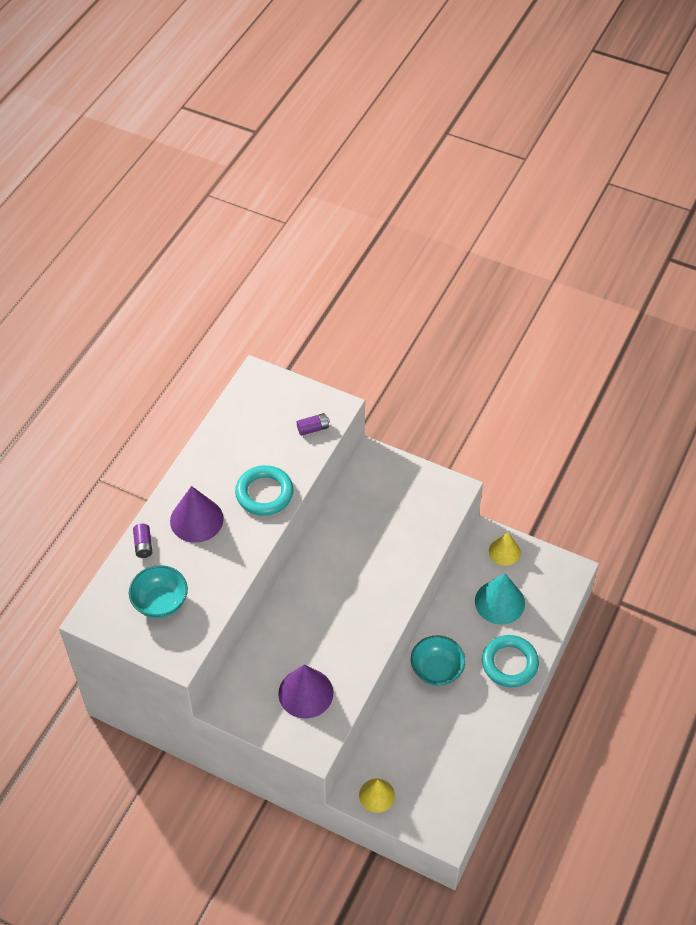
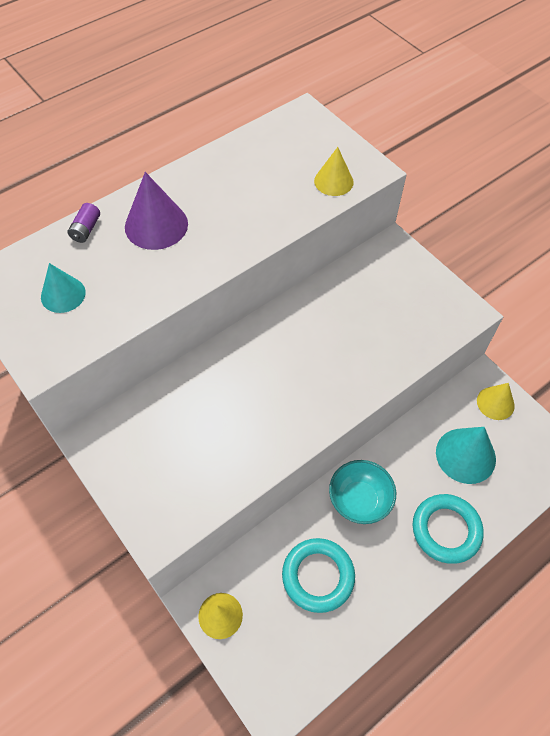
camera: 25 degrees right, 5 degrees up
(160, 602) = (63, 294): turquoise bowl -> turquoise cone
(264, 493) = (243, 226): turquoise ring -> turquoise ring (318, 576)
(305, 693) = (184, 465): purple cone -> none
(313, 428) = (333, 181): purple battery -> yellow cone

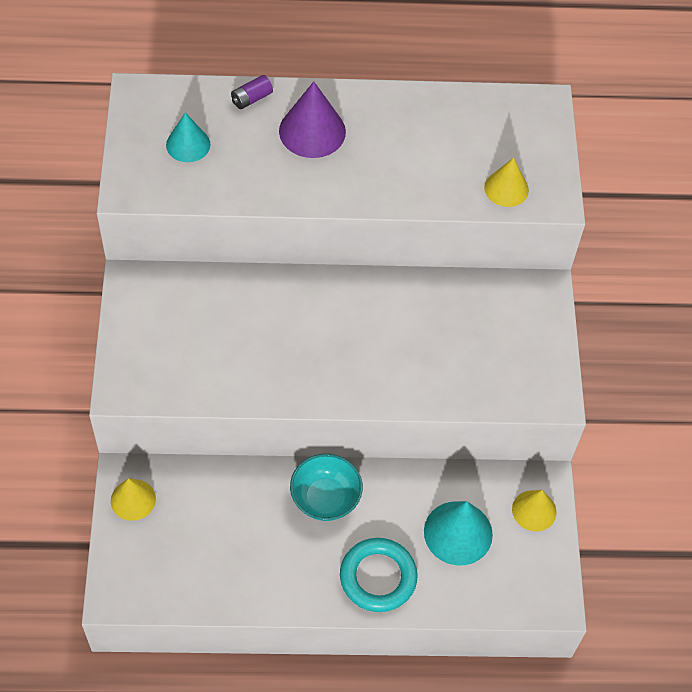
camera: 35 degrees right, 0 degrees up
(318, 576) = (235, 530): turquoise ring -> none

